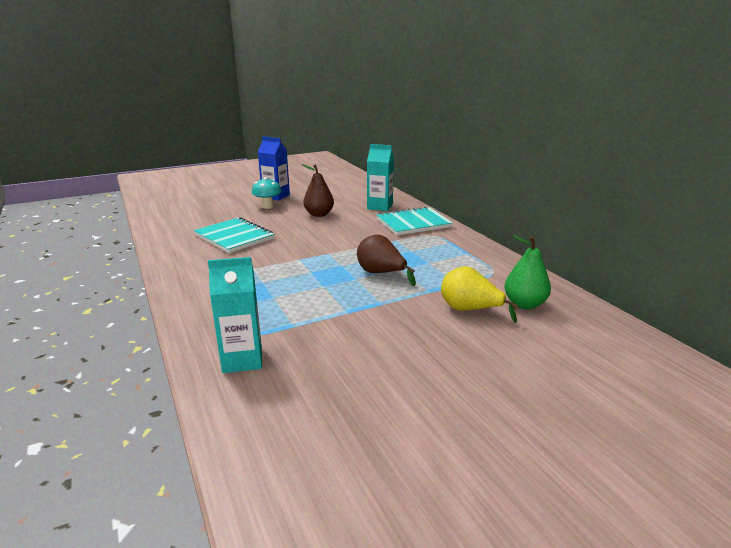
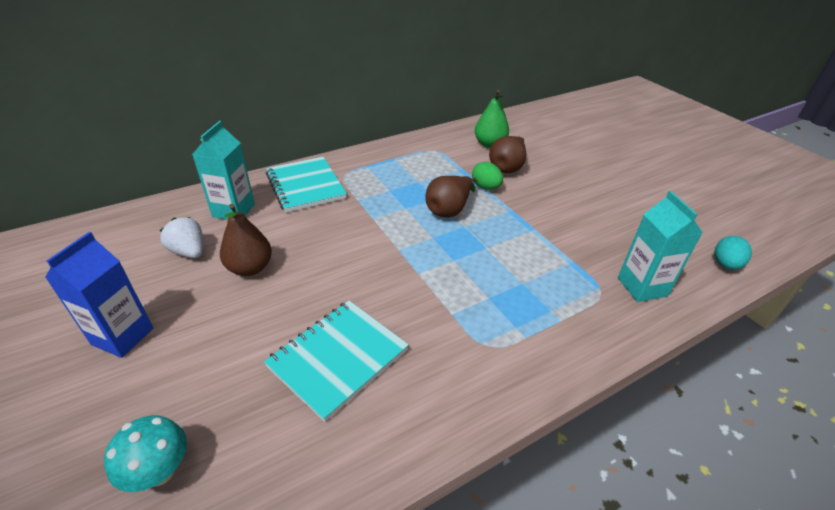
camera: 95 degrees left, 15 degrees up
(252, 442) = (725, 265): none -> turquoise egg
(267, 206) = (184, 339): turquoise mushroom -> turquoise mushroom (160, 471)
(338, 201) = (189, 252): none -> white strawberry
(423, 294) = (485, 187): none -> green egg
(470, 310) = (507, 167): yellow pear -> brown pear

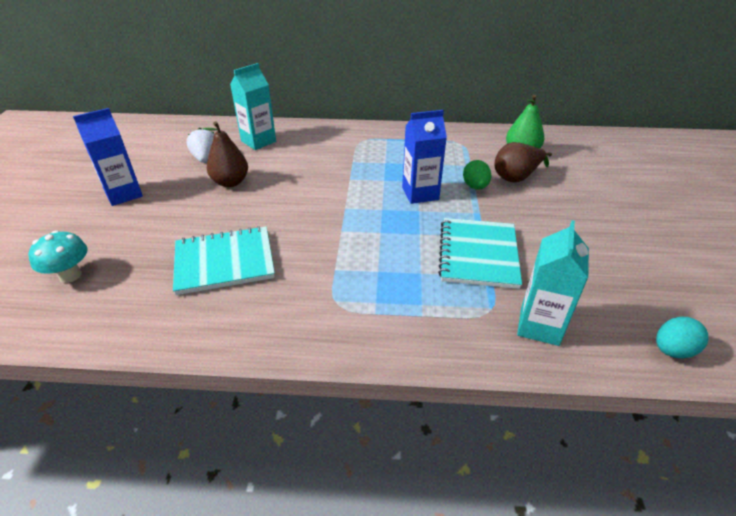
camera: 35 degrees right, 0 degrees up
(305, 186) = (324, 140): turquoise notebook -> turquoise notebook (478, 254)
(449, 210) = (420, 193): brown pear -> blue carton

